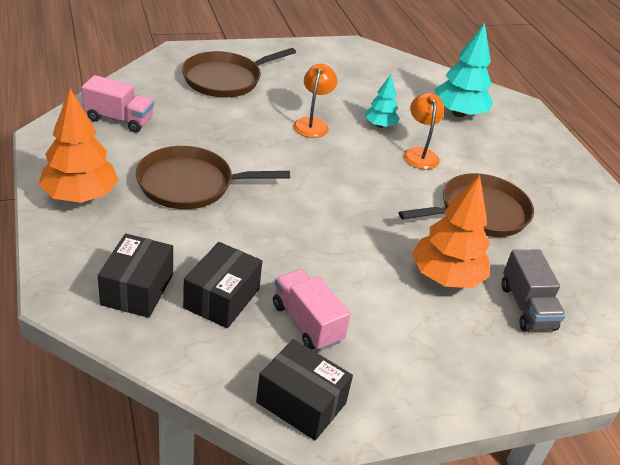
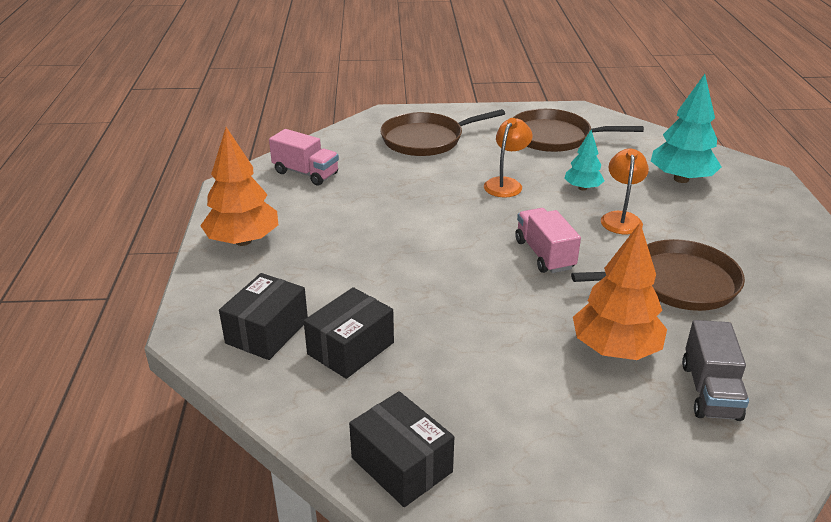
camera: 20 degrees right, 5 degrees down
(190, 184) = (356, 236): brown pan -> brown pan (554, 137)
(307, 323) = (435, 382): pink truck -> pink truck (544, 254)

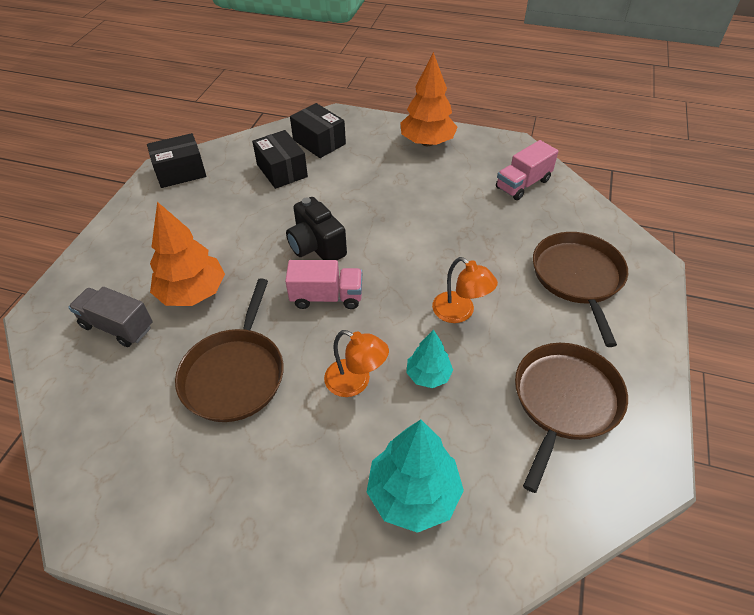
camera: 110 degrees right, 15 degrees up
(479, 279) = (316, 247): none -> black camera

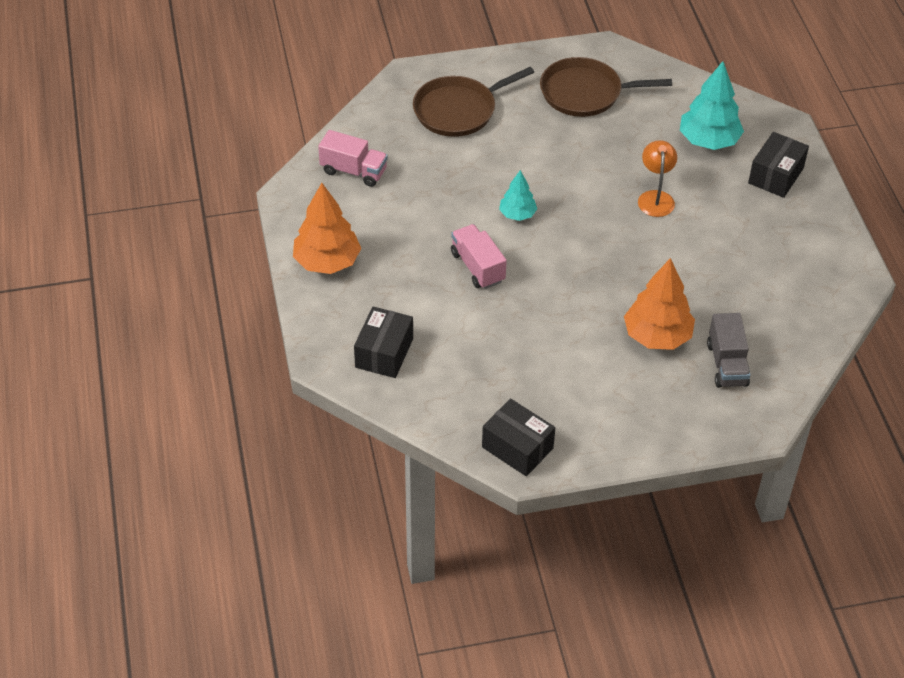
camera: 120 degrees left, 0 degrees up
(235, 374) = (704, 266): brown pan -> none
(282, 171) = (455, 360): black box -> black box (776, 175)
(316, 247) = (542, 280): black camera -> none
(326, 297) = (593, 247): pink truck -> pink truck (477, 267)
(428, 375) = (618, 163): turquoise tree -> turquoise tree (517, 214)
(460, 312) = (547, 165): orange lamp -> none

